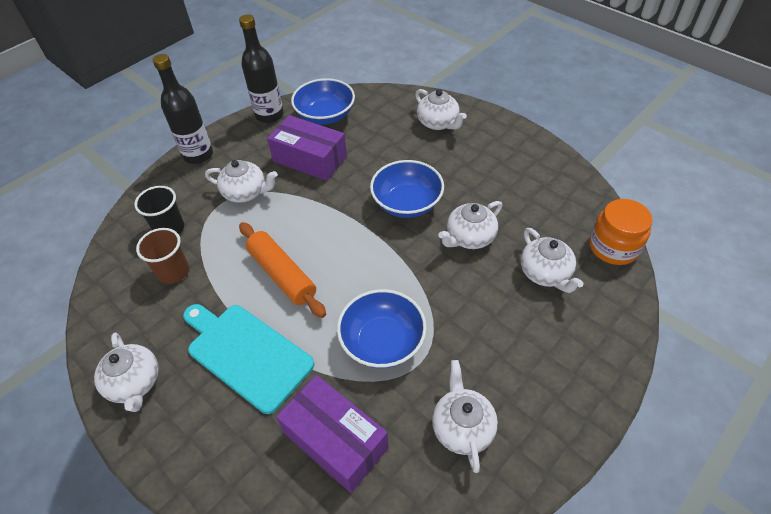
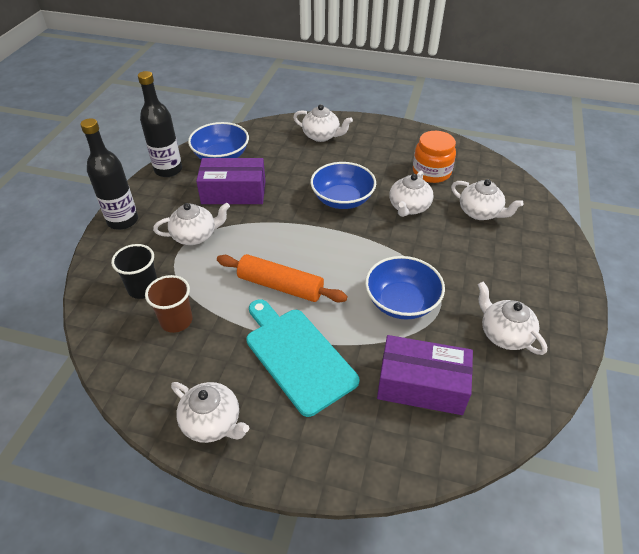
camera: 30 degrees left, 5 degrees down
(246, 353) = (297, 356): turquoise cutting board -> turquoise cutting board turned 45 degrees clockwise
(613, 247) = (510, 180): orange jar -> orange jar (431, 172)

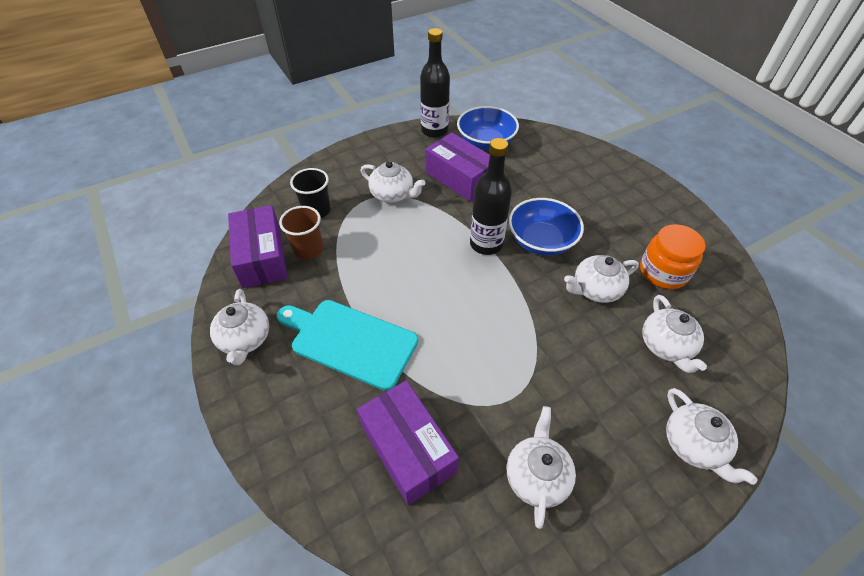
camera: 45 degrees right, 5 degrees up
(123, 221) = (361, 152): black bottle -> black bottle (486, 244)
(140, 355) = (262, 257): none -> purple box
(280, 286) = (403, 277): orange rolling pin -> none
(297, 356) = (350, 341): turquoise cutting board -> turquoise cutting board turned 75 degrees counterclockwise
(321, 136) = (593, 172): white teapot -> white teapot (693, 445)
(401, 302) = (480, 367): blue bowl -> none

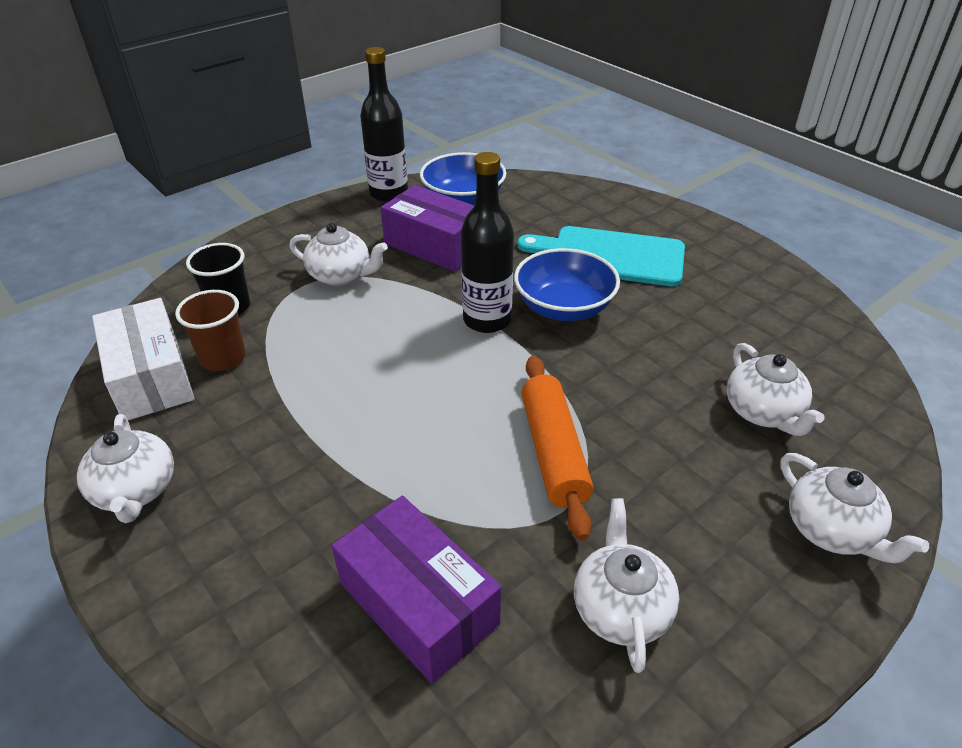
camera: 10 degrees left, 10 degrees down
(262, 257) = (150, 376): purple box -> white box
(350, 341) = (304, 470): turquoise cutting board -> turquoise cutting board (610, 256)
(513, 354) = (553, 452): none -> orange rolling pin
(595, 289) = (651, 357): white teapot -> none
(663, 272) = (737, 324): orange jar -> none

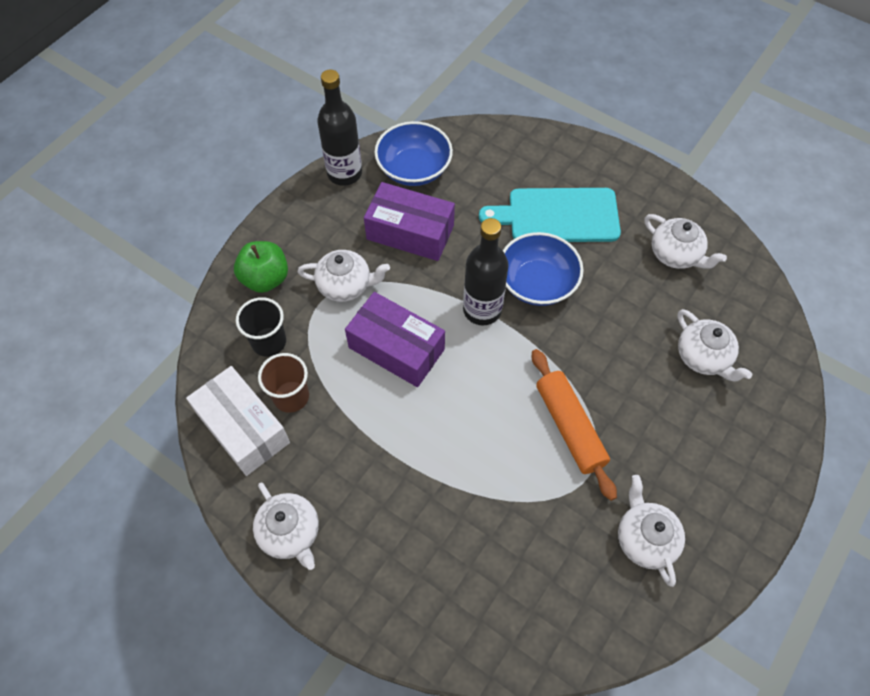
camera: 15 degrees left, 20 degrees up
(259, 257) = (265, 279): none -> green apple
(418, 603) = (520, 568): purple box -> purple box (396, 348)
(832, 530) = (761, 447): white teapot -> white teapot (676, 254)

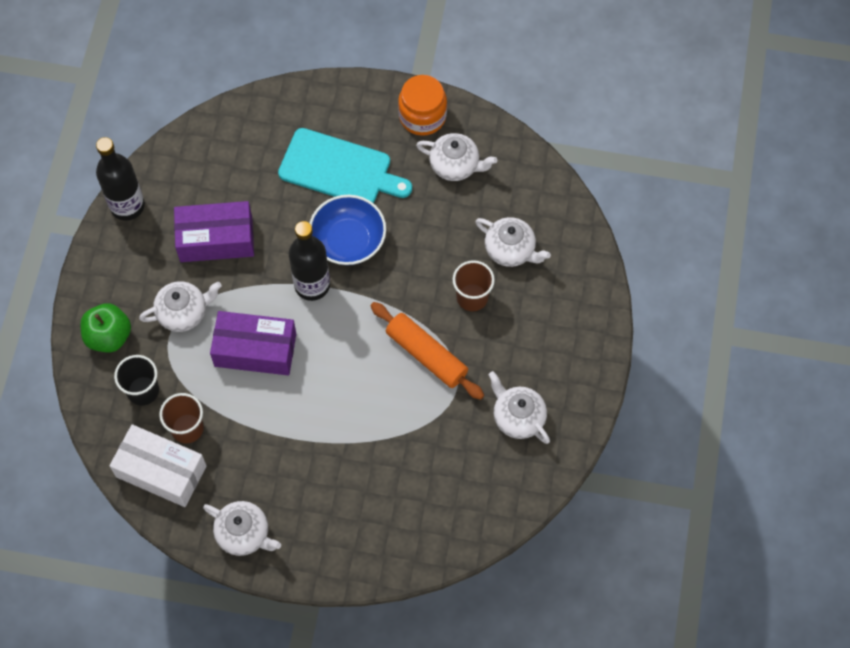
camera: 25 degrees left, 5 degrees up
(414, 169) = (189, 175): blue bowl -> none
(557, 215) = (339, 169): turquoise cutting board -> turquoise cutting board turned 135 degrees counterclockwise
(643, 388) = (472, 297): none -> brown cup
(660, 199) = (422, 116): none -> orange jar

